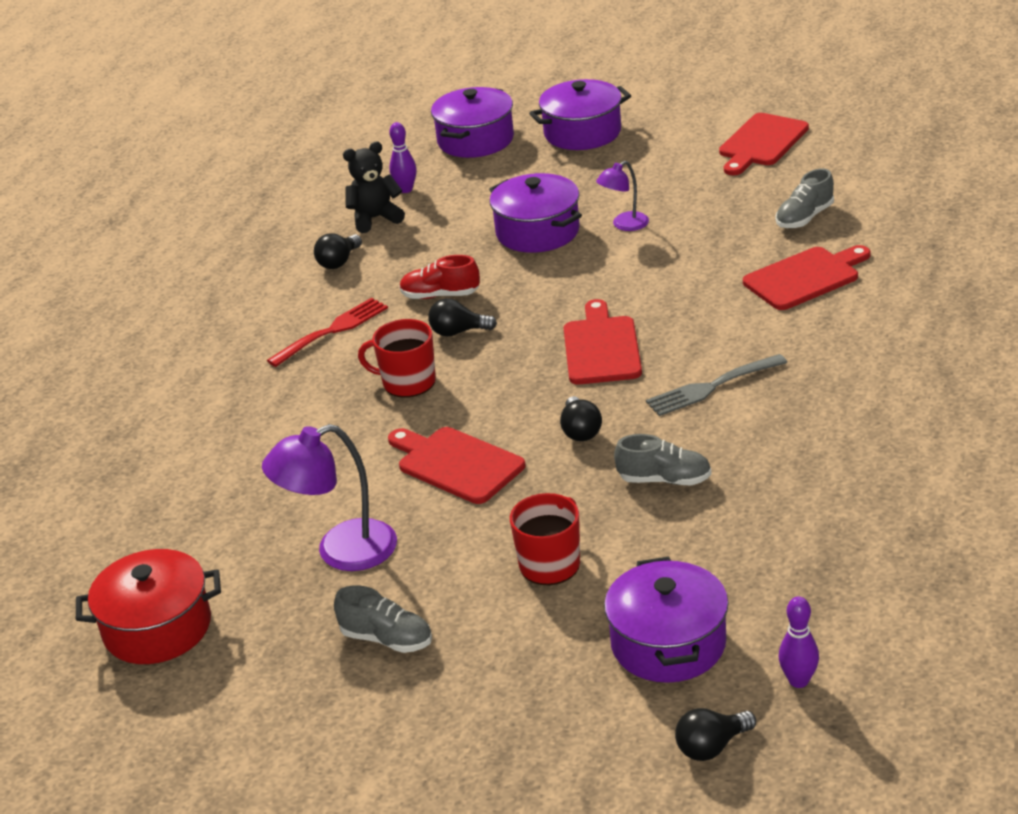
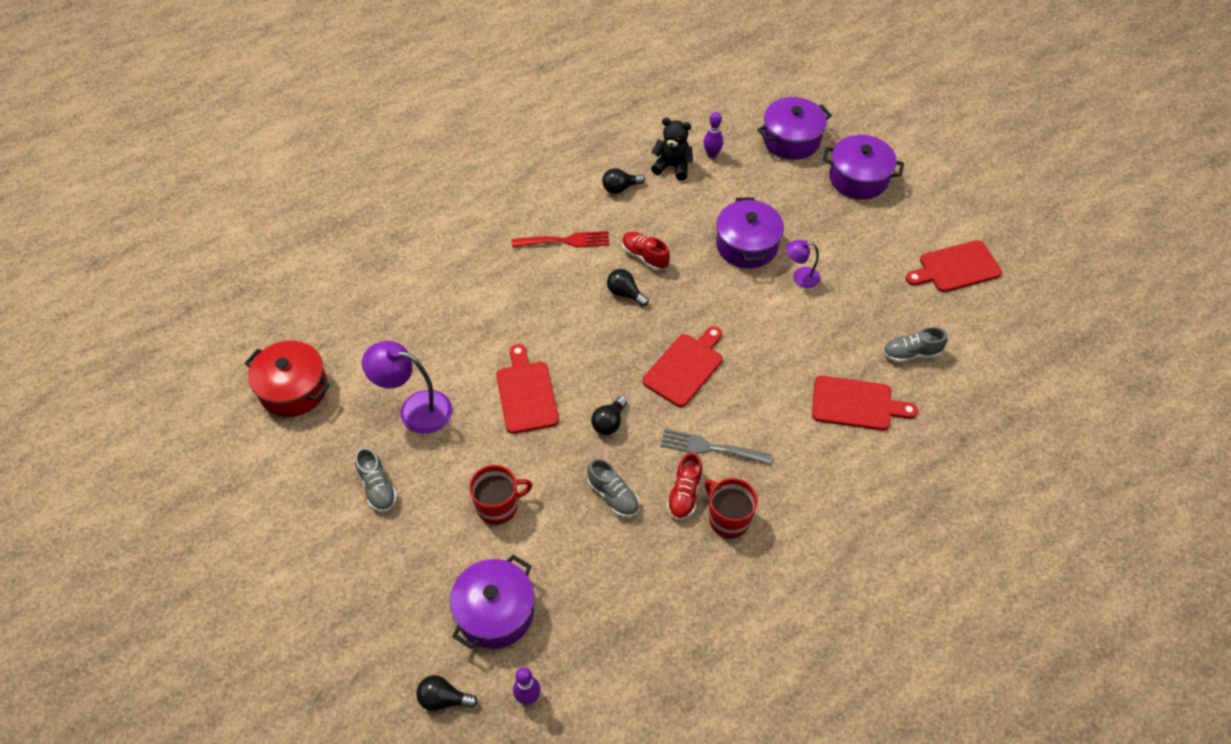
camera: 35 degrees right, 20 degrees up
(407, 382) = (562, 312): red mug -> red mug (728, 518)
(735, 434) = (684, 494): none -> red shoe

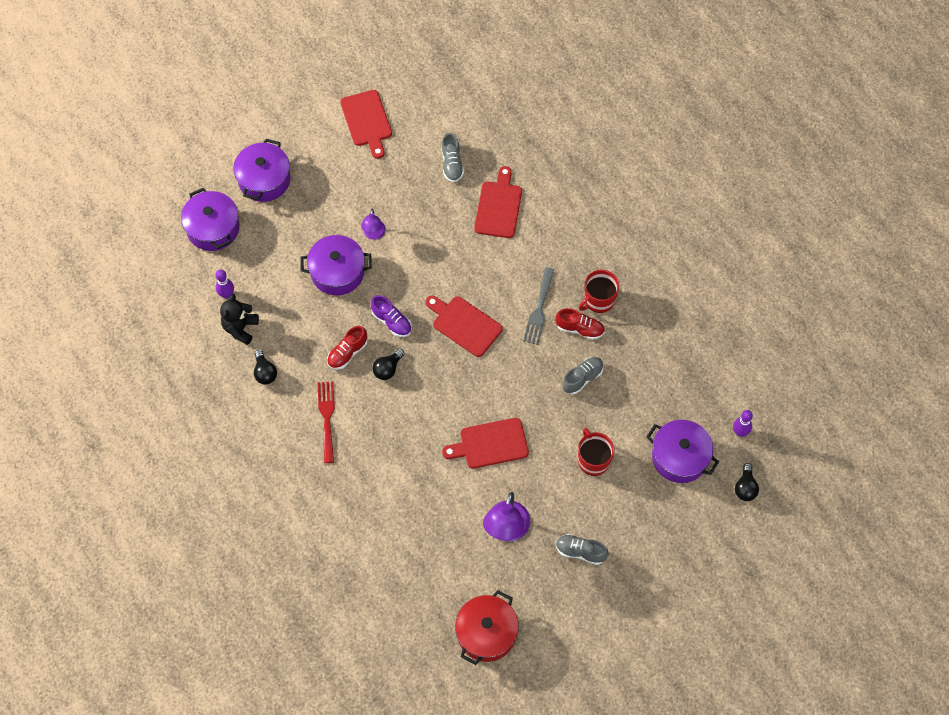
camera: 90 degrees left, 10 degrees up
(377, 488) = (580, 551): grey shoe -> grey shoe turned 135 degrees counterclockwise
(609, 422) = (517, 381): black light bulb -> none
(686, 296) = (392, 321): none -> purple shoe

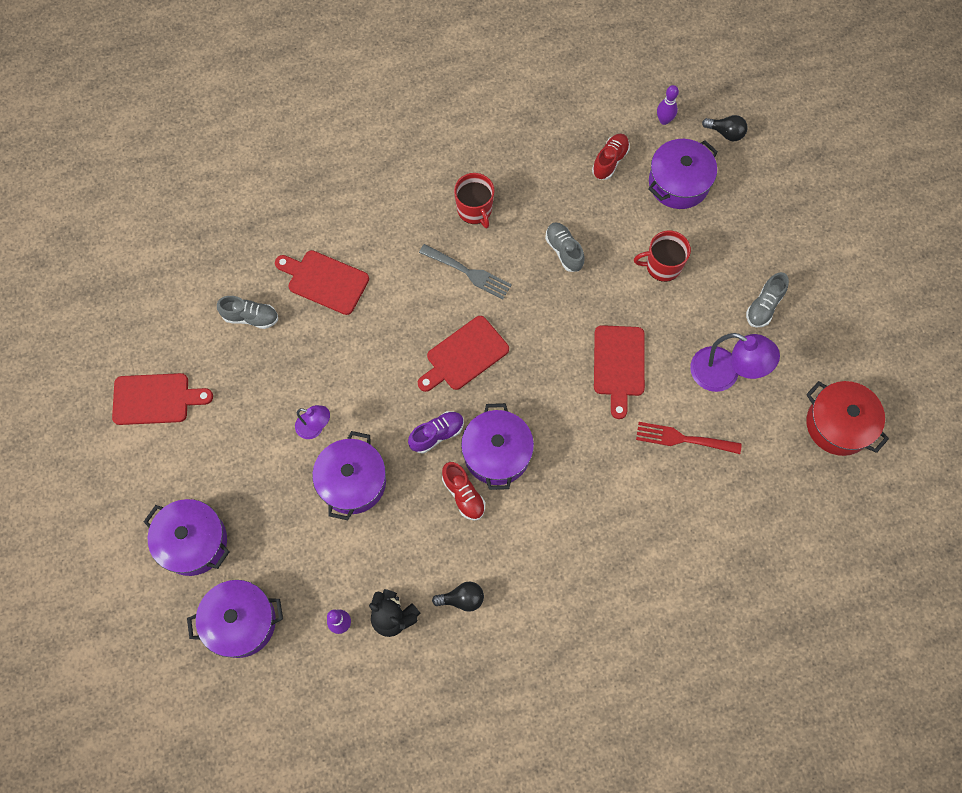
camera: 75 degrees left, 5 degrees up
(327, 418) = (542, 538): red fork -> red fork (683, 439)
(388, 369) = (497, 453): black light bulb -> purple pot
(580, 329) = (504, 238): red shoe -> red shoe (610, 161)

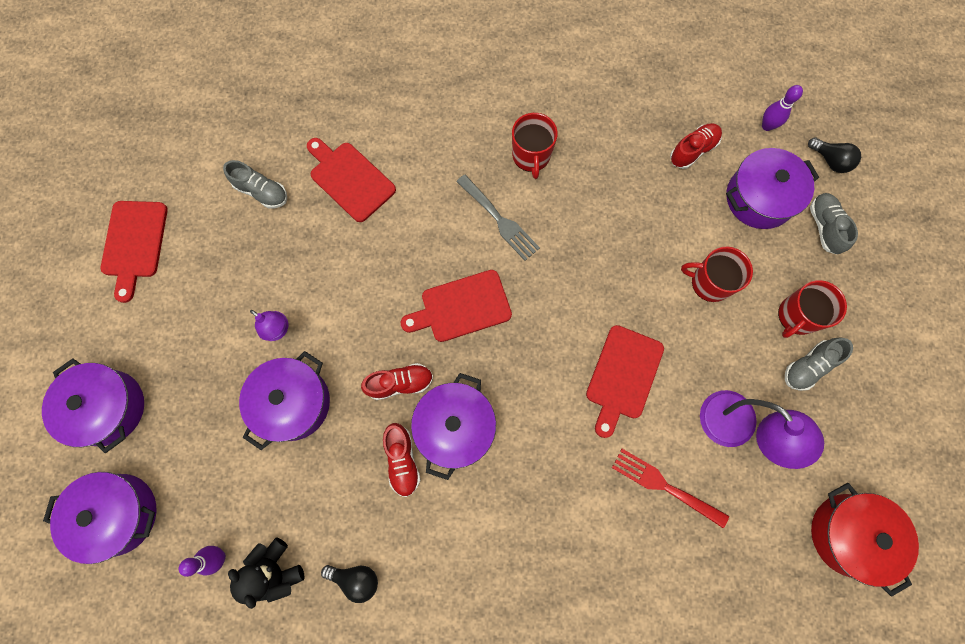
camera: 20 degrees right, 5 degrees up
(155, 399) = (134, 243): red cutting board -> red cutting board turned 75 degrees clockwise
(437, 434) = (400, 383): purple shoe -> red shoe
(564, 251) = (609, 230): grey shoe -> grey shoe (824, 227)
(742, 269) = (797, 316): none -> red mug

